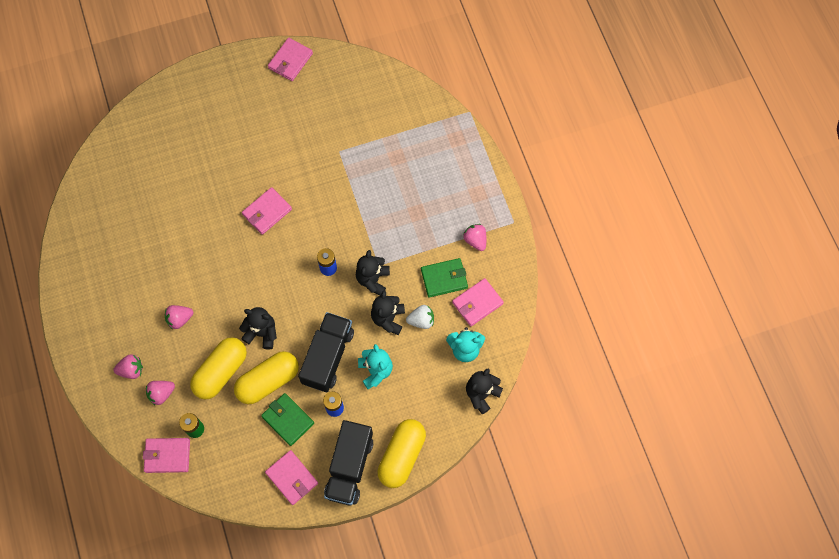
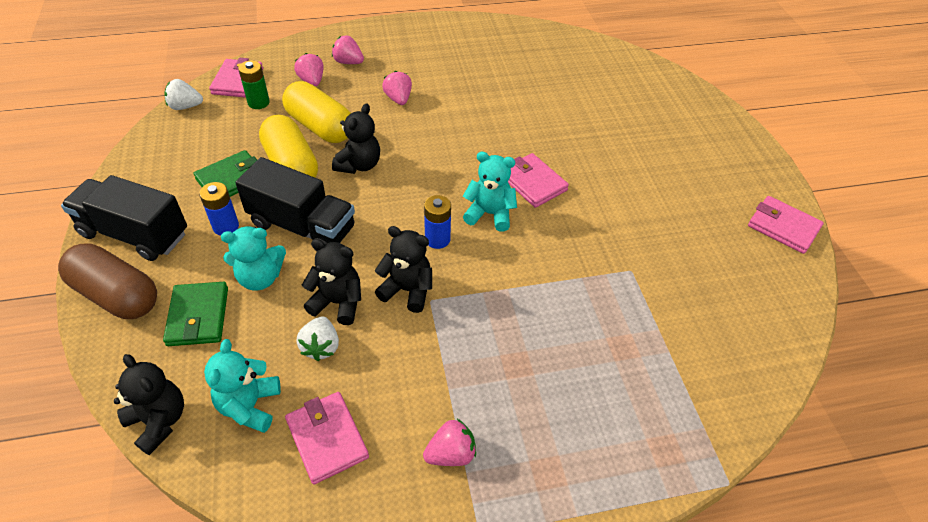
camera: 95 degrees right, 20 degrees down
(131, 370) = (348, 62): pink strawberry -> pink strawberry turned 120 degrees clockwise
(206, 487) = (185, 106): none -> white strawberry
(292, 478) = (153, 177): pink wallet -> none
(301, 237) = (489, 214): none -> turquoise teddy bear
(401, 456) = (117, 295): yellow capsule -> brown capsule
(444, 279) = (386, 390): green wallet -> green wallet (198, 316)

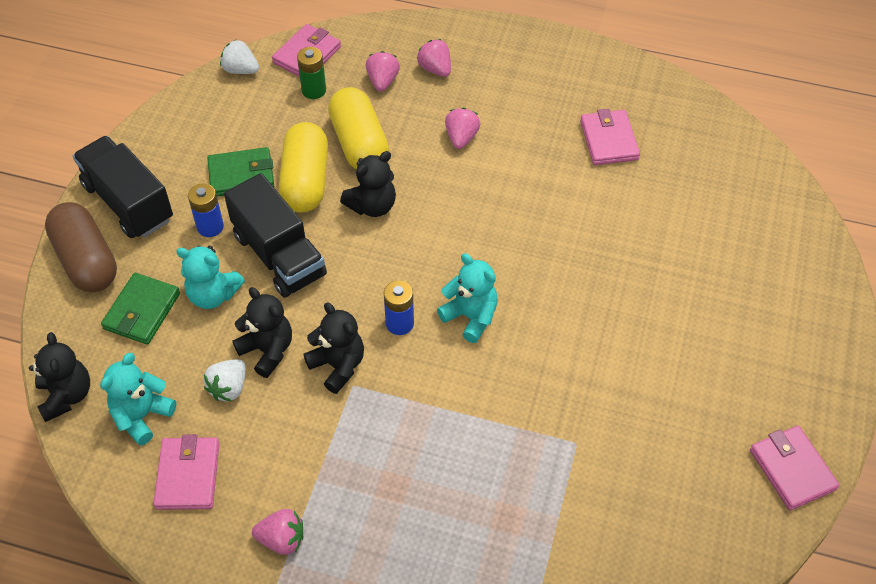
camera: 30 degrees right, 5 degrees up
(533, 183) = (541, 299): pink wallet -> pink wallet (609, 140)

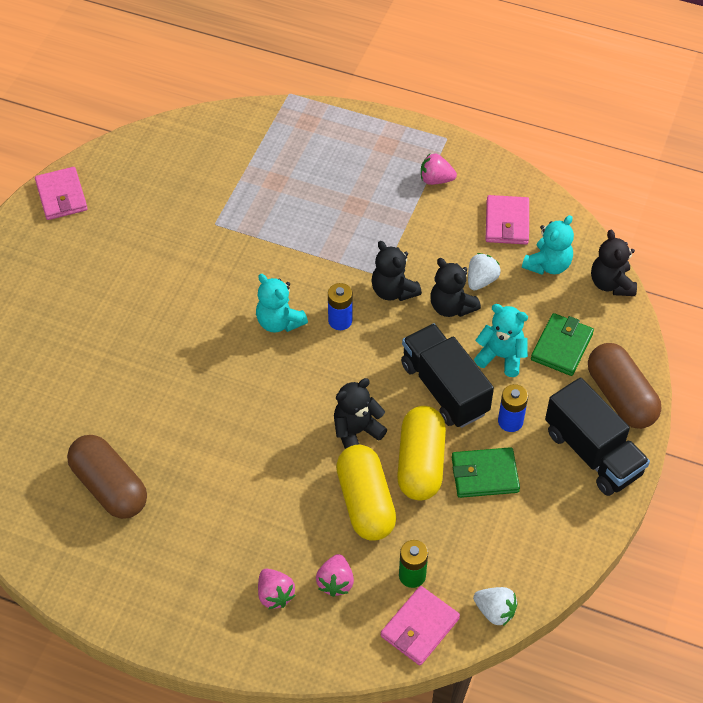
camera: 175 degrees left, 0 degrees up
(461, 138) = (260, 502): pink strawberry -> none
(609, 140) = (110, 487): pink wallet -> brown capsule

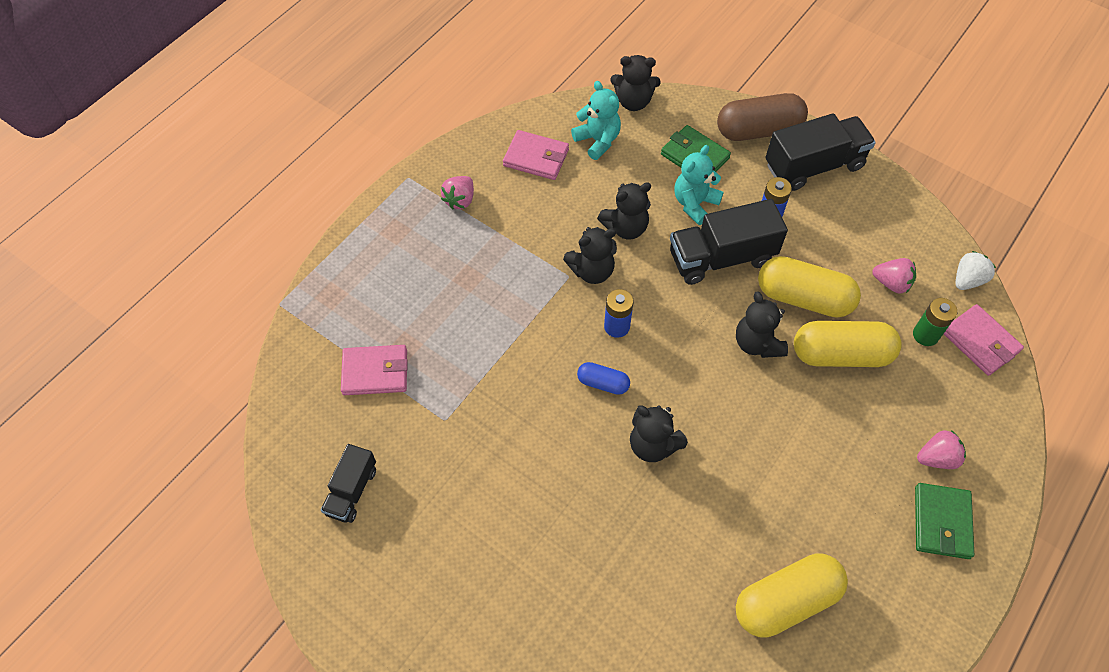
camera: 75 degrees left, 5 degrees up
(61, 196) = (336, 590): pink wallet -> pink wallet (375, 372)
(110, 487) = (786, 601): brown capsule -> yellow capsule
(140, 183) = (352, 491): none -> black truck
(229, 368) = (653, 445): none -> black teddy bear
(279, 322) = (603, 383): turquoise teddy bear -> blue capsule
(335, 582) = (927, 401): pink strawberry -> pink strawberry (891, 283)
(481, 280) = (600, 196): white strawberry -> none
(484, 475) = (824, 251): green wallet -> green wallet (941, 522)

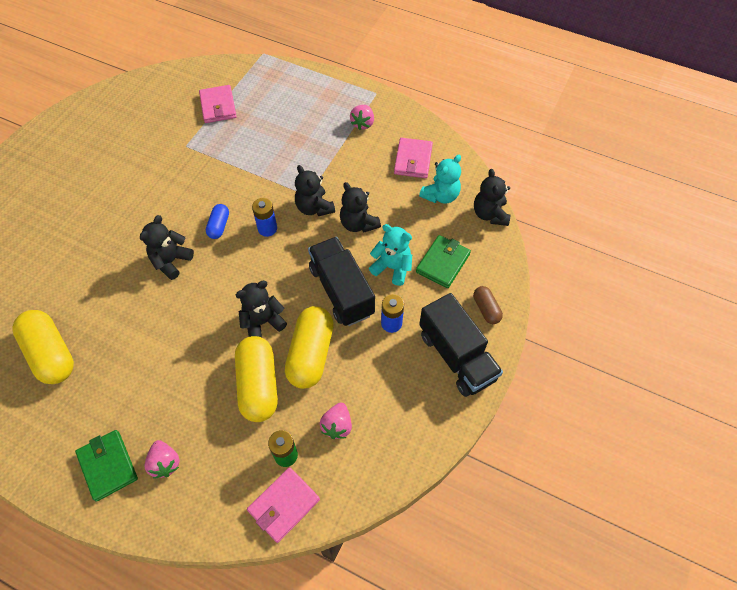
camera: 80 degrees right, 0 degrees up
(352, 491) = (136, 111): black truck -> none
(460, 200) = (362, 123): pink strawberry -> pink strawberry turned 90 degrees counterclockwise
(758, 130) = (486, 309): brown capsule -> brown capsule, size x0.51
(941, 522) = (108, 466): green wallet -> green wallet turned 60 degrees clockwise
(967, 280) = (352, 495): white strawberry -> none

